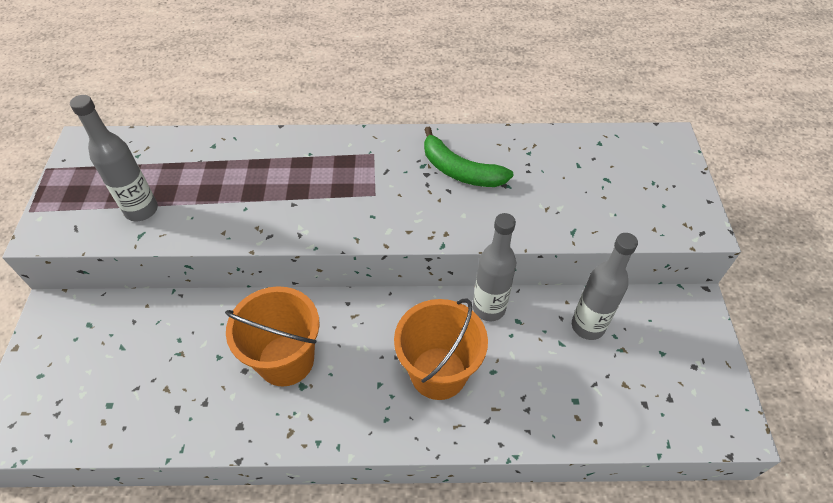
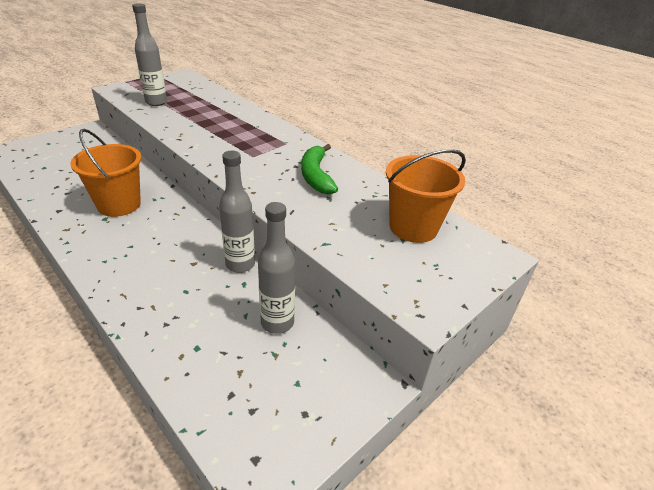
camera: 45 degrees right, 15 degrees down
(438, 373) = (161, 266): orange bucket -> orange bucket (413, 227)

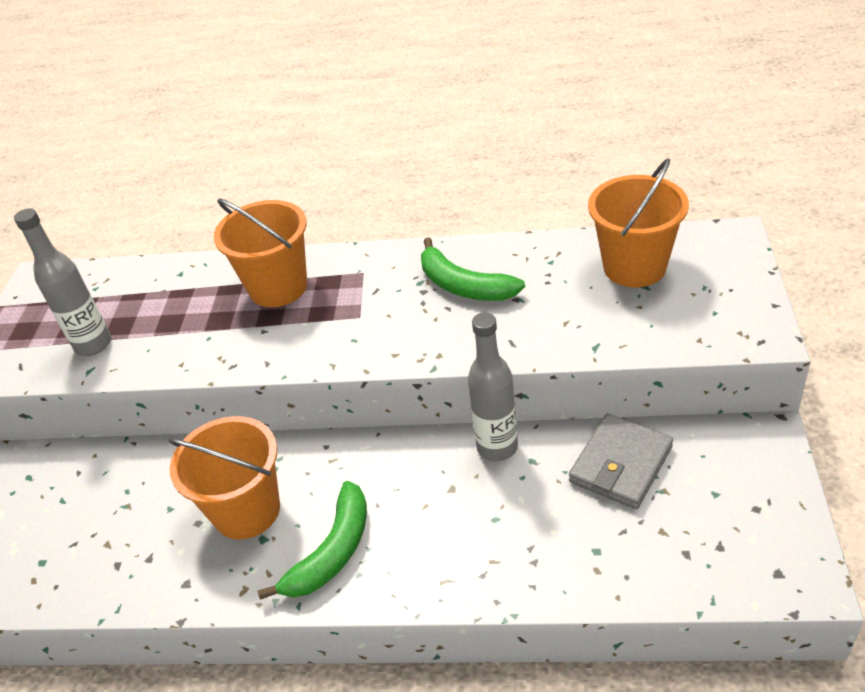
camera: 35 degrees left, 5 degrees up
(113, 244) = (332, 551): none -> green banana
(246, 127) = (278, 287): none -> orange bucket
(277, 323) = (620, 464): grey bottle -> grey wallet

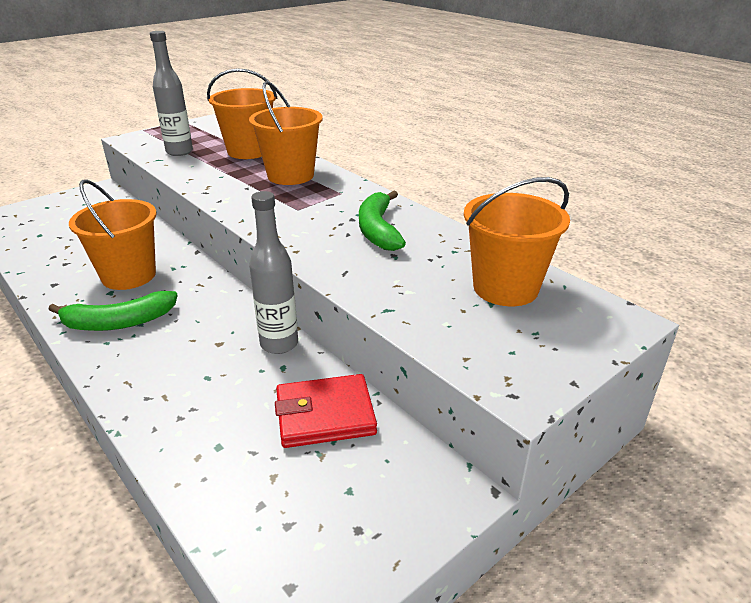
camera: 40 degrees right, 10 degrees down
(173, 290) = (249, 151): none -> orange bucket
(620, 464) = (325, 415): grey wallet -> red wallet

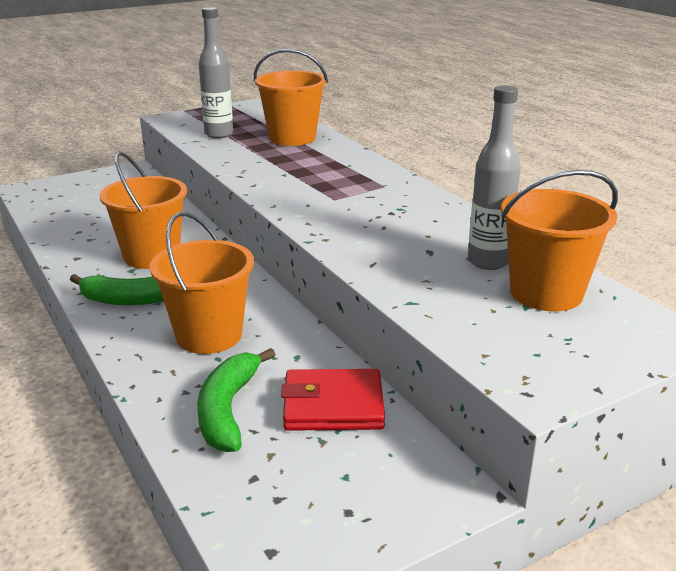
camera: 10 degrees right, 5 degrees down
(279, 344) = (296, 334): grey bottle -> grey bottle (488, 262)
(290, 175) = (333, 165): orange bucket -> orange bucket (209, 335)
(378, 230) = (417, 225): green banana -> green banana (228, 410)

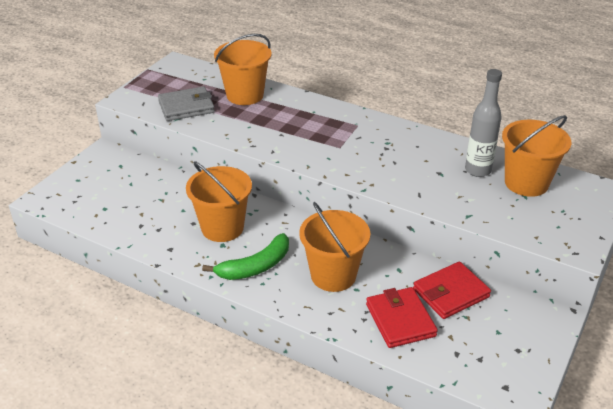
camera: 30 degrees left, 10 degrees up
(219, 134) = (186, 107): grey bottle -> grey wallet
(228, 410) = (400, 320): green banana -> red wallet

